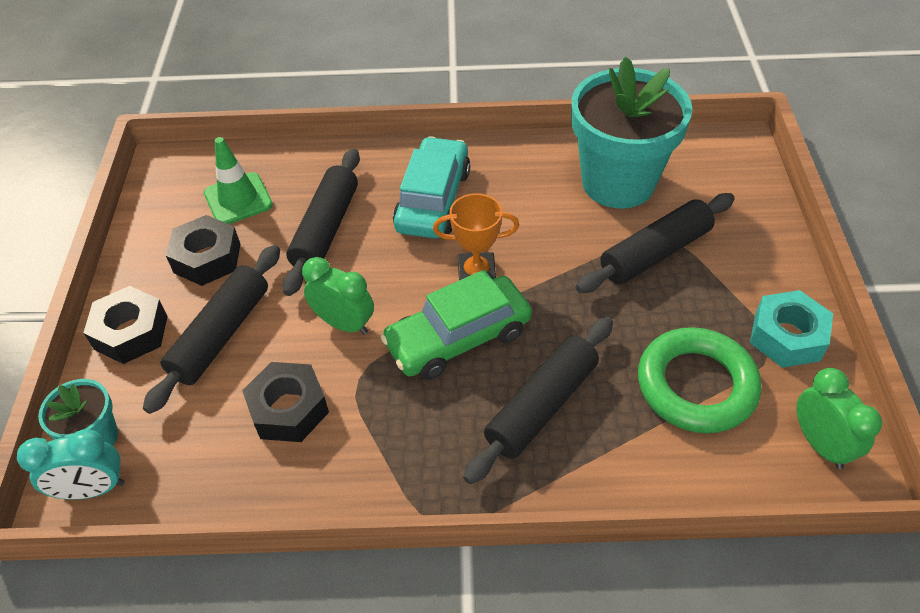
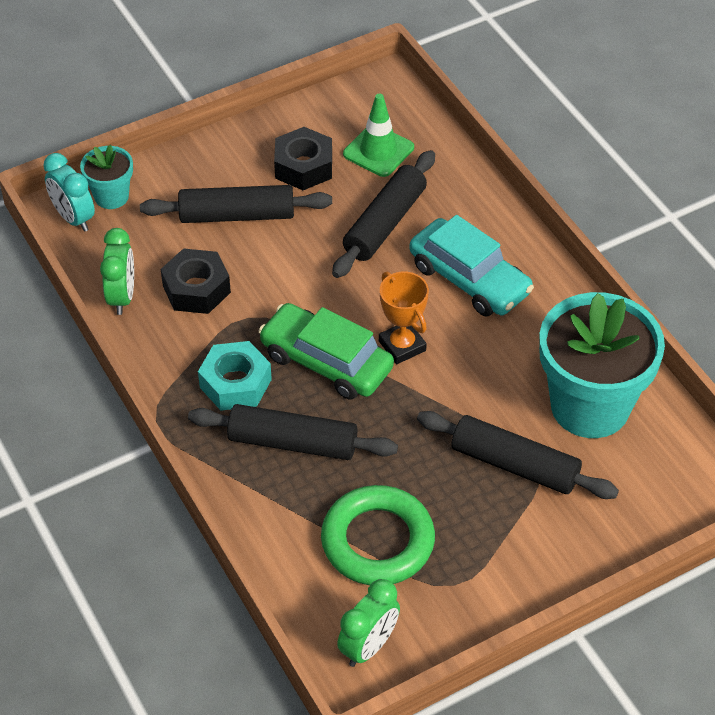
camera: 60 degrees right, 0 degrees up
(131, 332) = (206, 163): black nut -> none
(326, 229) = (384, 223): black rolling pin -> black rolling pin turned 45 degrees counterclockwise
(344, 323) = (294, 283): green clock -> green clock (122, 297)
(433, 200) = (469, 279): turquoise car -> turquoise car turned 60 degrees clockwise
(787, 337) = (476, 594): turquoise nut -> turquoise nut (235, 383)

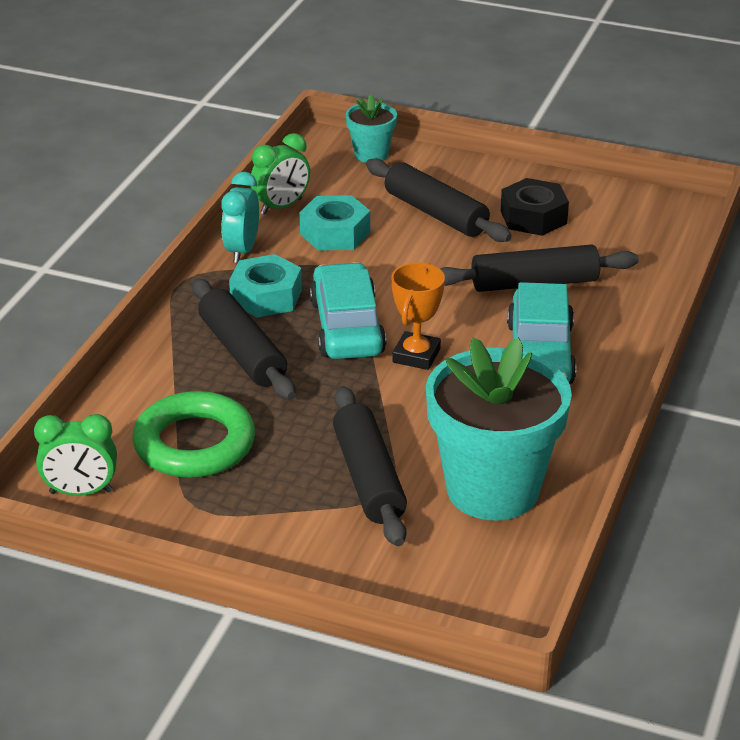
camera: 50 degrees right, 15 degrees down
(73, 218) = (326, 151): turquoise clock -> turquoise clock (242, 250)
(196, 289) = (335, 233): black nut -> turquoise nut
(326, 361) = (347, 327): green car -> turquoise car
(378, 151) = (607, 242): green traffic cone -> none

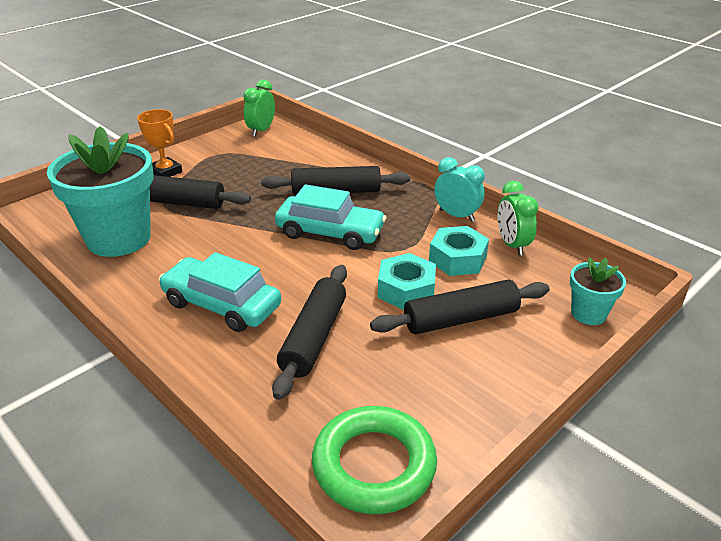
camera: 115 degrees right, 0 degrees up
(194, 444) = (266, 162): green ring -> green ring (374, 465)
(266, 296) = (391, 212): turquoise nut -> turquoise nut (406, 290)
(416, 355) = (273, 250): orange trophy -> orange trophy (165, 172)
(533, 217) = (421, 379): black nut -> none

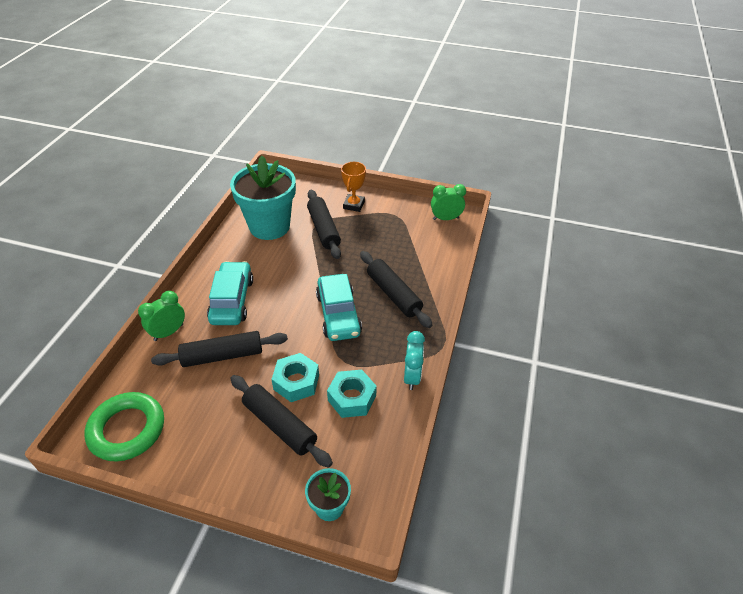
camera: 60 degrees right, 10 degrees up
(512, 245) = (394, 427): green clock -> green clock (168, 332)

